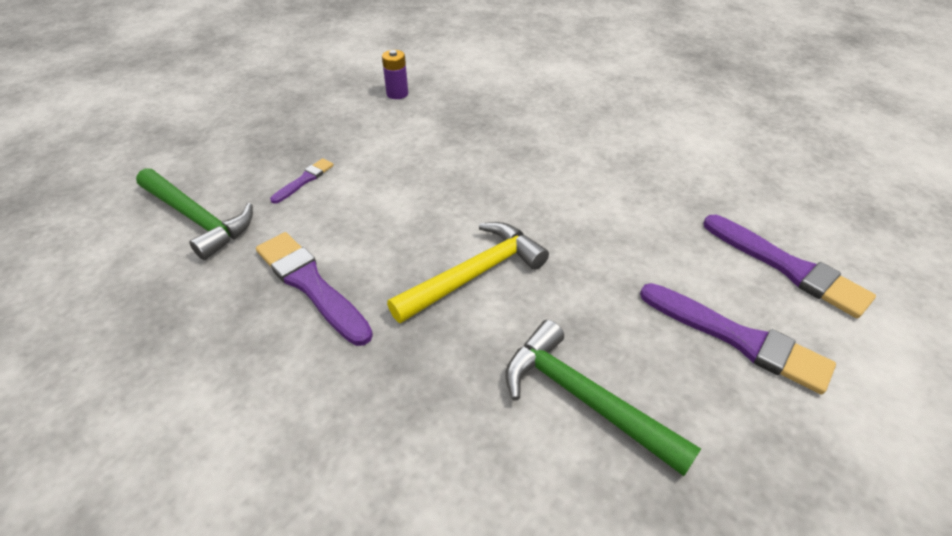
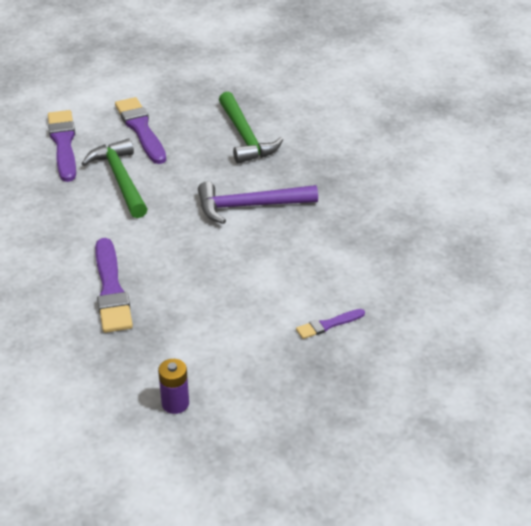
camera: 150 degrees left, 5 degrees down
(197, 218) = (429, 321): green hammer -> green hammer (120, 180)
(311, 285) = (358, 238): purple brush -> purple brush (111, 290)
(473, 274) = (250, 206): yellow hammer -> purple hammer

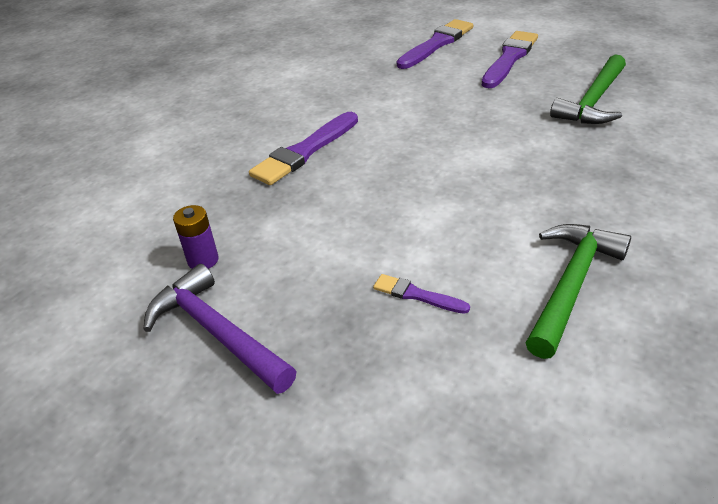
camera: 55 degrees right, 0 degrees up
(120, 180) = (436, 84): green hammer -> green hammer (570, 285)
(250, 206) = (509, 155): purple hammer -> purple hammer (217, 333)

